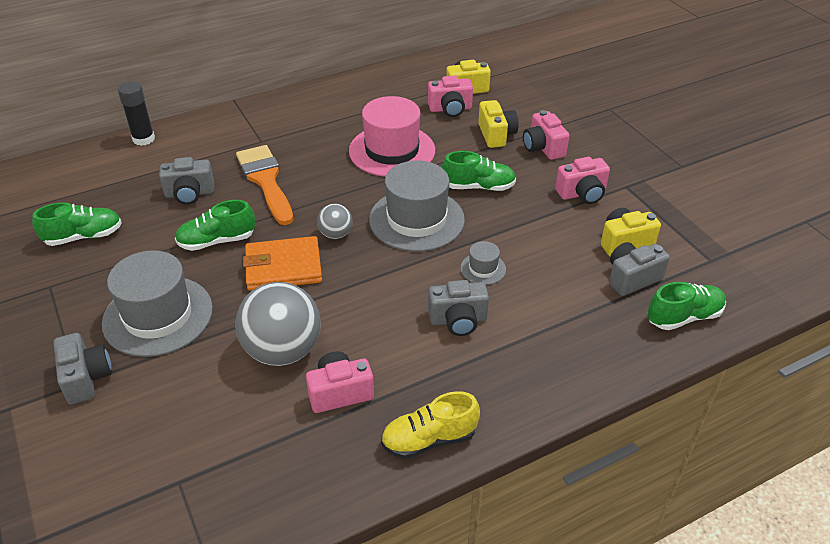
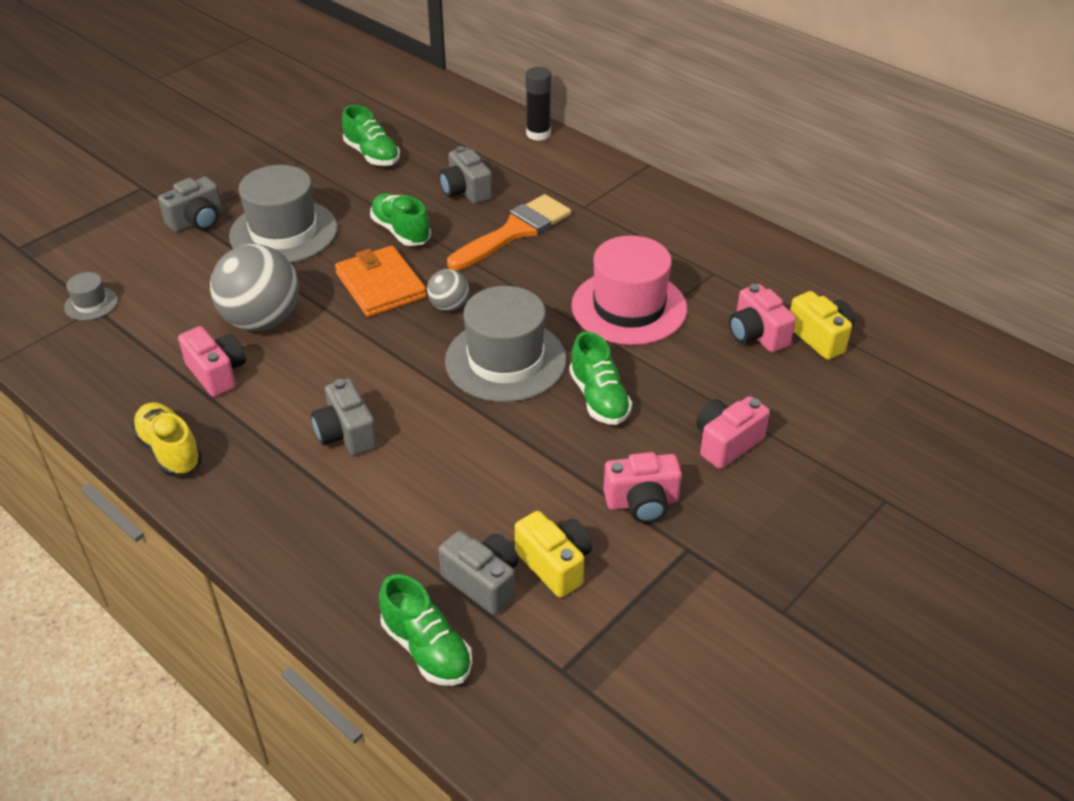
camera: 70 degrees right, 0 degrees up
(483, 269) = (441, 436): grey hat -> grey hat (91, 304)
(496, 135) = (726, 390): yellow camera -> none
(582, 193) = (642, 502): pink camera -> pink camera turned 60 degrees counterclockwise

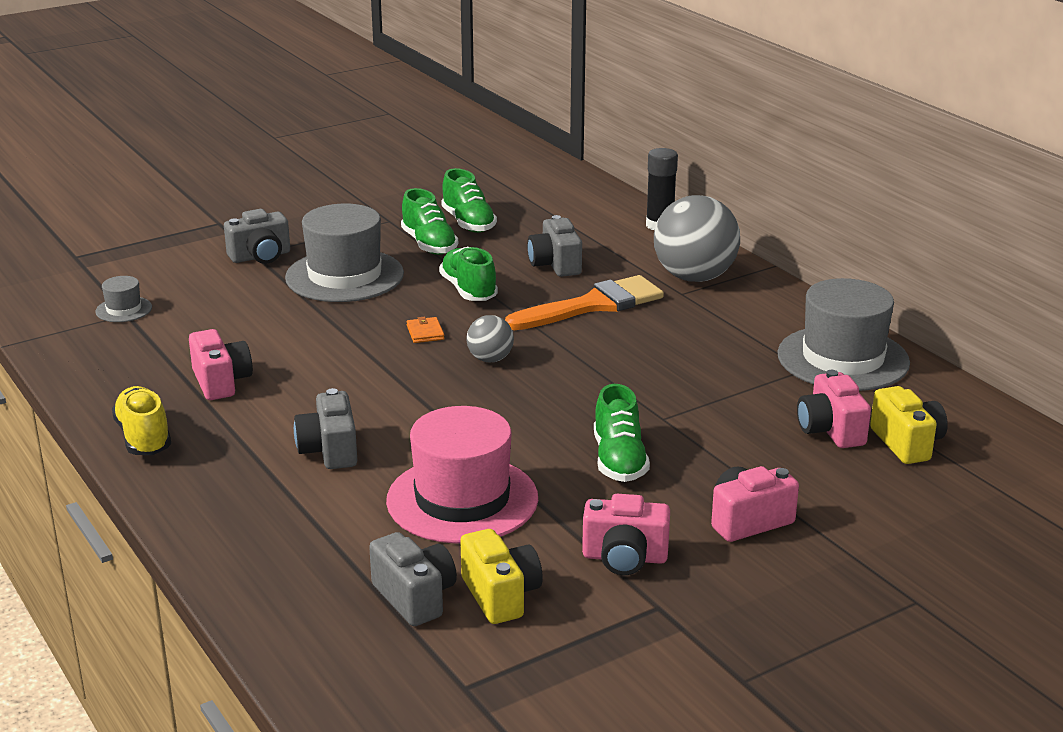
camera: 15 degrees right, 15 degrees down
(262, 320) = (287, 345): grey ball -> grey ball (694, 277)
(380, 285) = (425, 332): orange wallet -> orange wallet, size x0.43
(427, 649) = (327, 643): green shoe -> green shoe (429, 244)
(505, 360) = (530, 413): grey hat -> grey hat (843, 358)
(629, 307) = (691, 386): pink hat -> pink hat (462, 499)

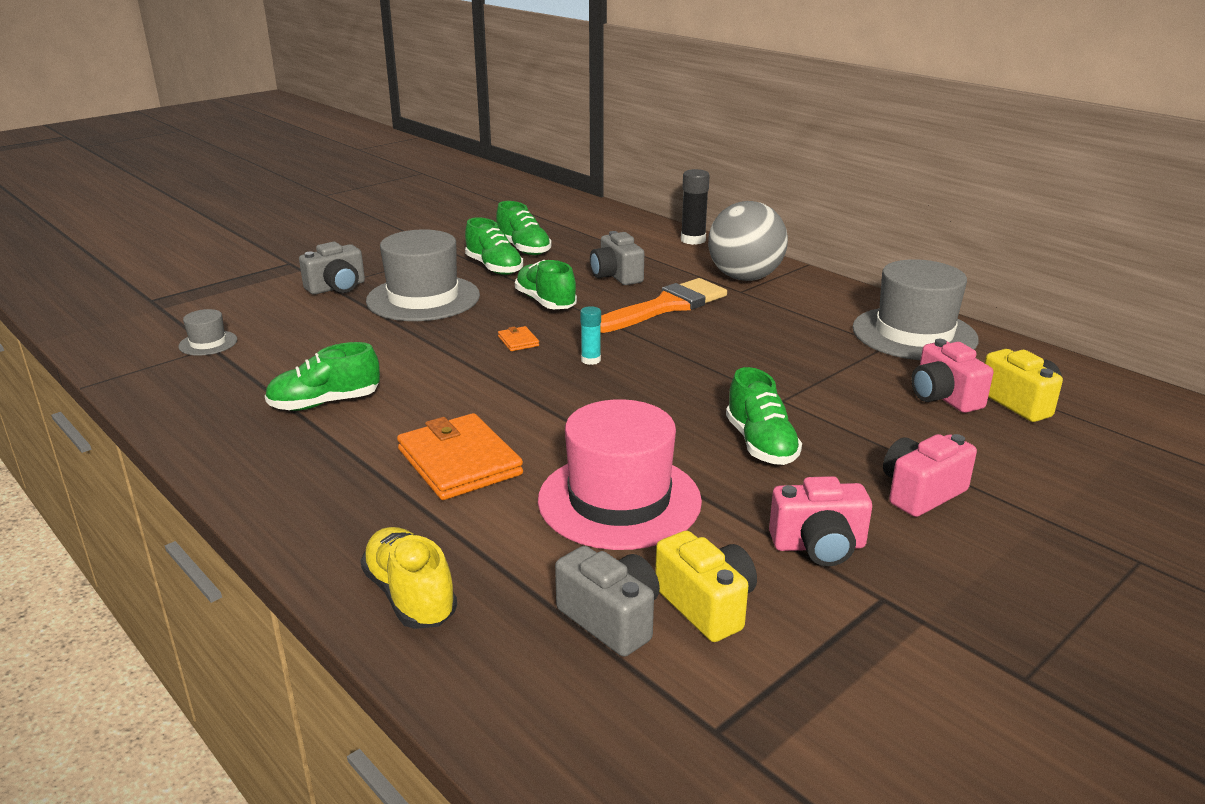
camera: 10 degrees left, 0 degrees up
(144, 437) = (252, 467): yellow shoe -> yellow shoe (410, 596)
(221, 382) = (325, 403): pink camera -> green shoe
(329, 450) = (459, 462): grey camera -> orange wallet
(490, 359) = (591, 360): grey ball -> turquoise glue stick

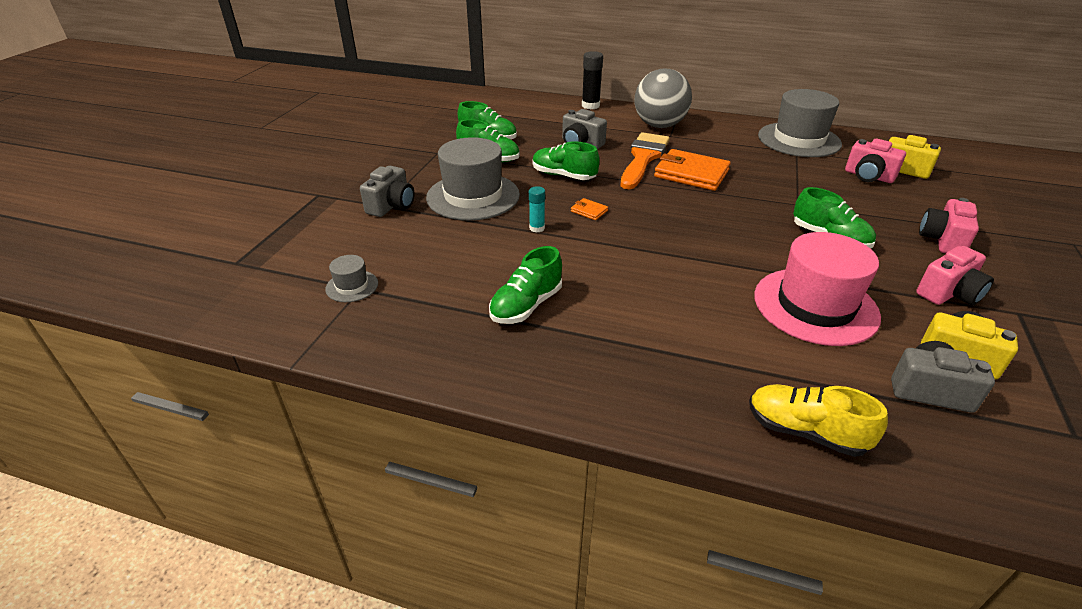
camera: 30 degrees left, 10 degrees up
(459, 462) = (686, 317): orange wallet -> orange wallet (691, 174)
(591, 360) = (655, 211): turquoise glue stick -> turquoise glue stick (537, 228)

